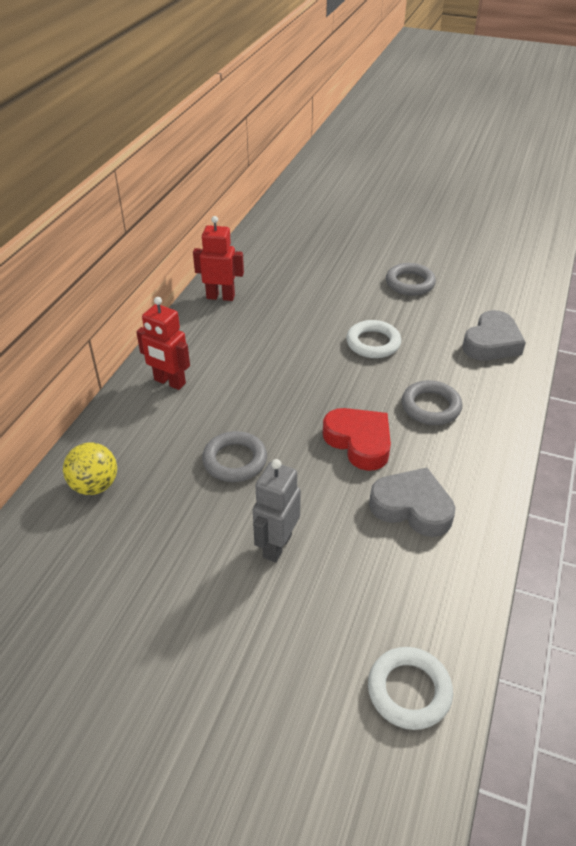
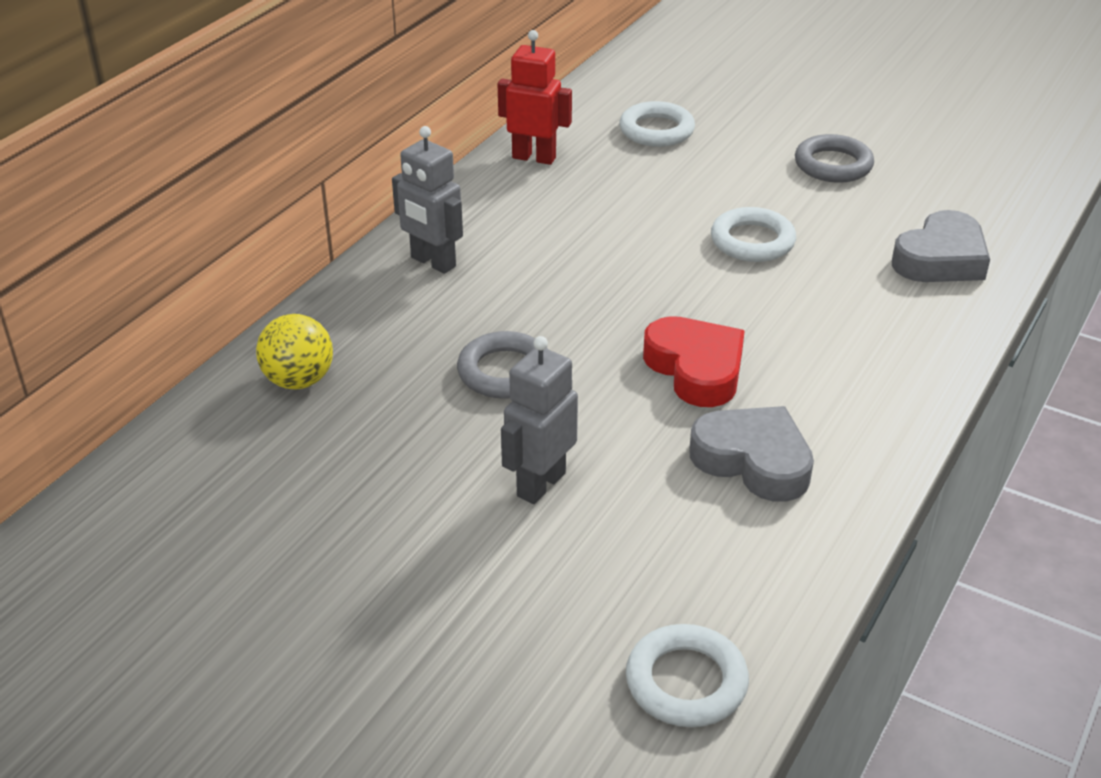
camera: 10 degrees right, 5 degrees down
(169, 382) = (433, 262): red robot -> grey robot
(294, 269) = (656, 130): none -> white ring
(431, 406) = (819, 334): grey ring -> none

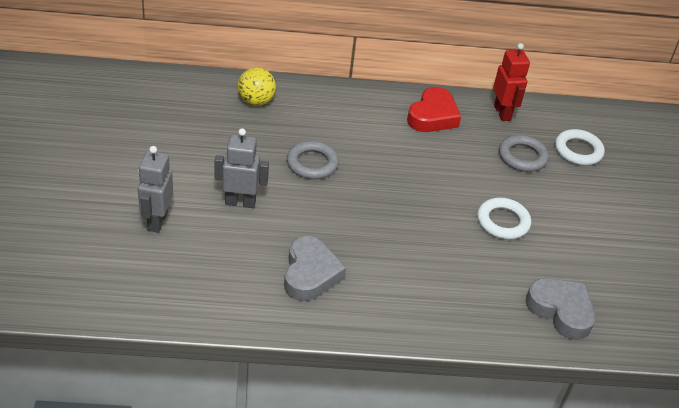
camera: 55 degrees right, 5 degrees up
(433, 262) = (377, 110): grey robot -> grey robot (157, 221)
(686, 682) = (142, 291): white ring -> none
(696, 369) = (368, 231): red heart -> red heart (433, 116)
(833, 165) = (618, 236): grey ring -> grey ring (522, 157)
(941, 259) = (561, 311): grey heart -> grey heart turned 150 degrees counterclockwise

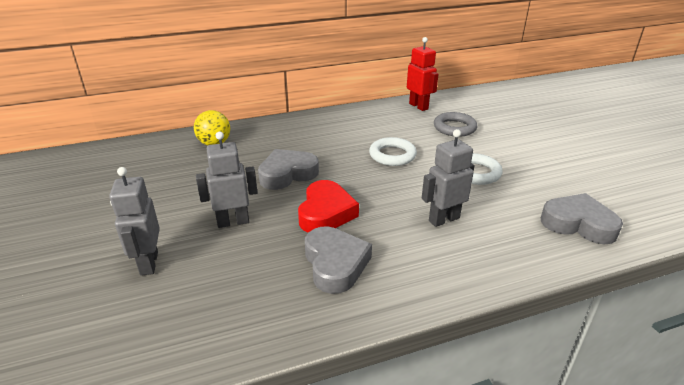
camera: 15 degrees left, 10 degrees down
(312, 163) = (287, 174): grey ring -> grey heart
(433, 116) = (368, 120): red heart -> red heart (326, 212)
(434, 263) = (443, 219): none -> grey robot
(578, 151) = (490, 115): white ring -> white ring (392, 155)

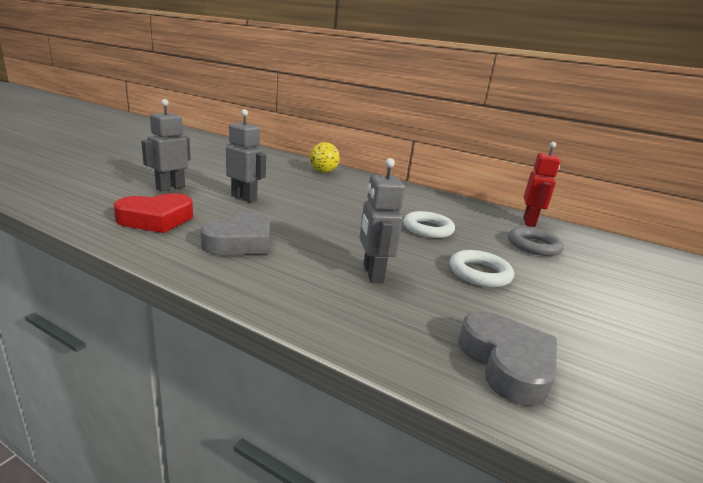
camera: 45 degrees right, 10 degrees down
(287, 174) = (327, 199): grey heart -> none
(326, 212) = (301, 223): red heart -> red heart (156, 219)
(443, 219) = (372, 273): grey robot -> grey robot turned 120 degrees counterclockwise

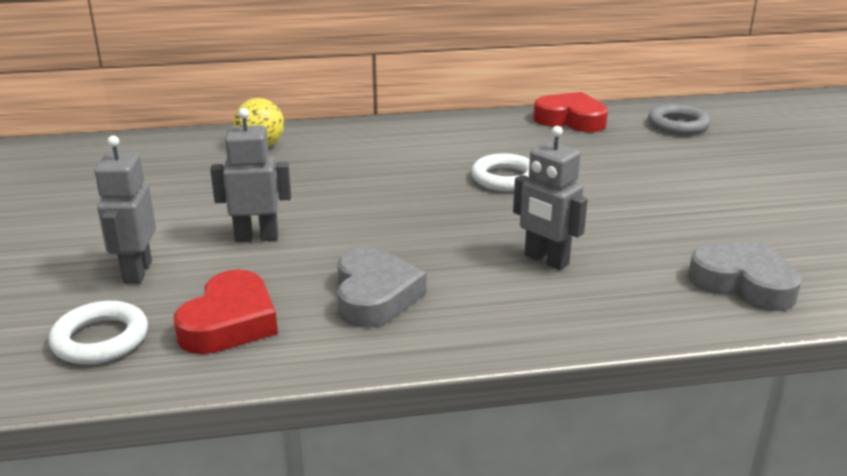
camera: 35 degrees left, 5 degrees up
(479, 273) = (619, 209): white ring -> white ring (100, 339)
(529, 222) = (571, 120): red robot -> red heart
(533, 246) = (613, 151): grey ring -> grey ring (678, 125)

